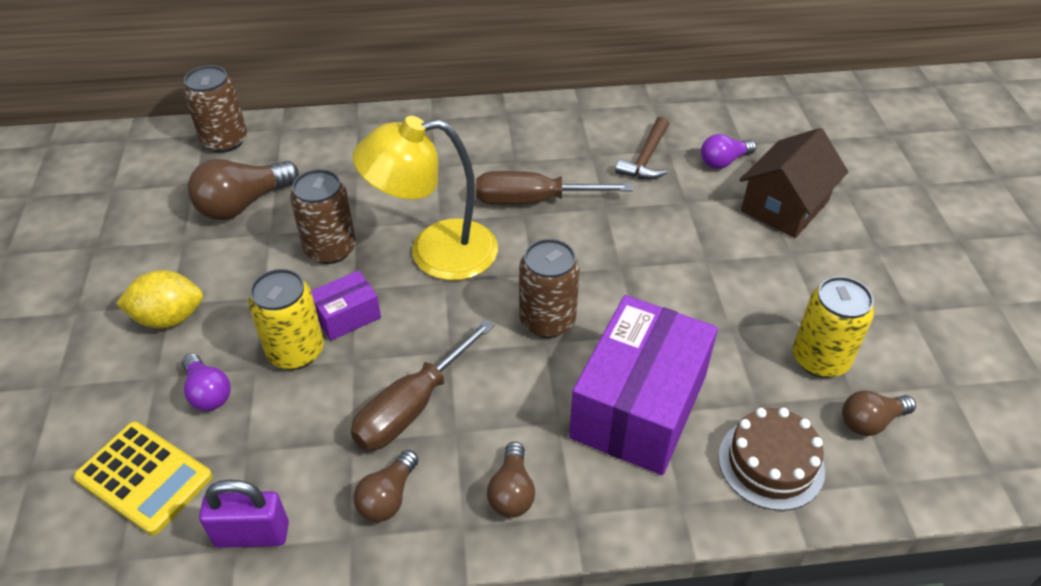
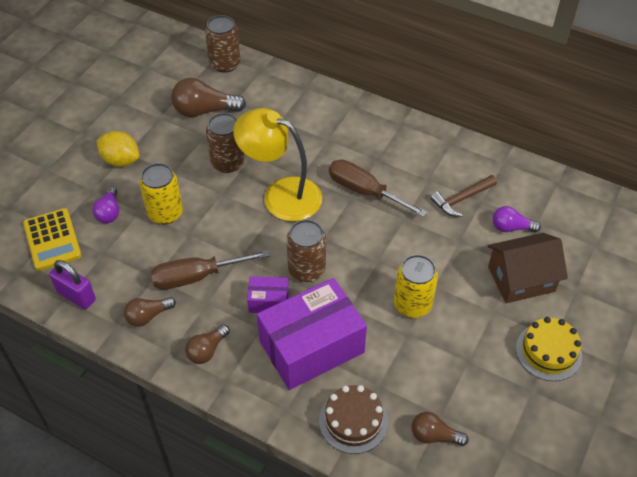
camera: 35 degrees right, 5 degrees up
(347, 316) = (205, 207): purple box -> purple box (268, 301)
(820, 359) = (442, 383): yellow can -> yellow can (412, 304)
(884, 263) = (548, 351): none -> yellow cake

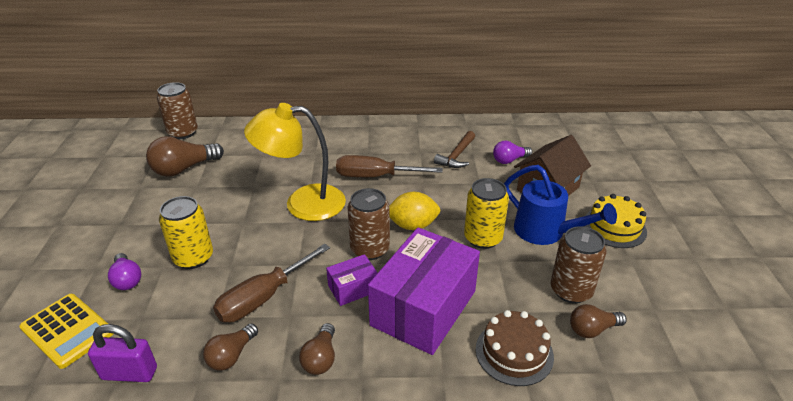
camera: 30 degrees left, 15 degrees down
(121, 160) = (116, 232): yellow lemon -> yellow lemon (412, 225)
(228, 162) = (233, 198): brown can -> brown can (571, 290)
(476, 326) = (546, 232): none -> blue watering can

